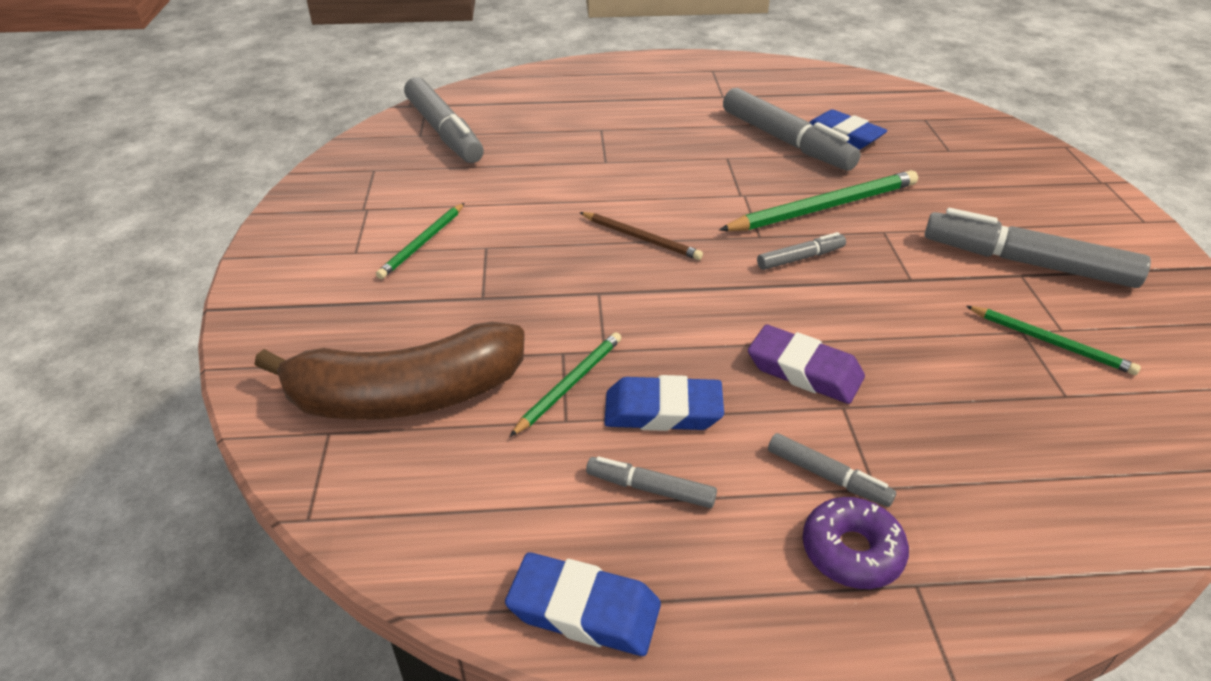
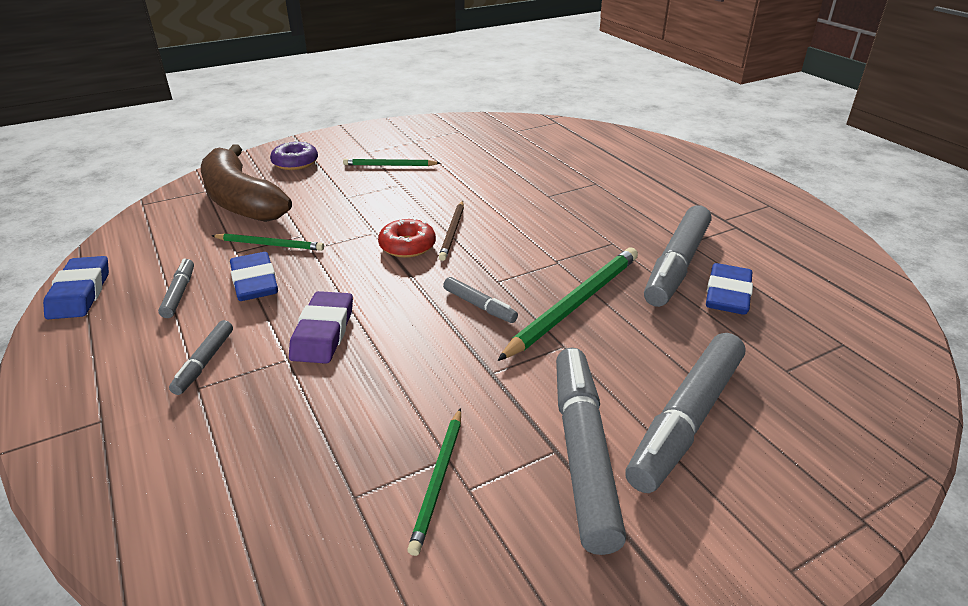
camera: 65 degrees right, 5 degrees down
(444, 132) = (527, 136): grey marker -> grey marker (686, 420)
(651, 275) = (407, 246): none -> red donut
(823, 207) = (574, 304): green pencil -> green pencil turned 90 degrees counterclockwise
(851, 551) = (130, 384): purple donut -> purple donut (295, 163)

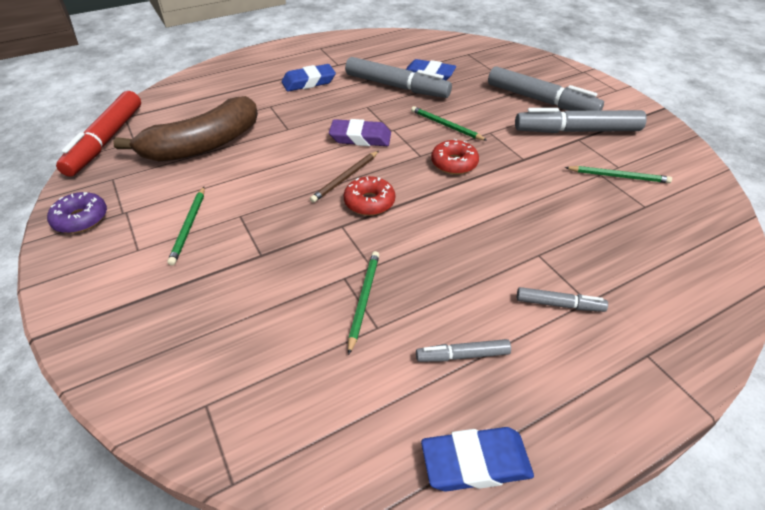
camera: 90 degrees left, 10 degrees up
(241, 200) = (250, 352): brown banana -> brown banana (203, 145)
(255, 282) = (436, 297): blue eraser -> blue eraser (309, 82)
(295, 163) = (146, 316): purple donut -> purple donut (81, 219)
(323, 333) = (502, 238): purple eraser -> purple eraser (360, 138)
(453, 232) = (346, 178): brown pencil -> brown pencil turned 120 degrees clockwise
(479, 306) = (454, 163): grey marker -> red donut
(515, 120) = (106, 141): none -> red marker
(574, 304) = (446, 126): green pencil -> green pencil, size x0.58

